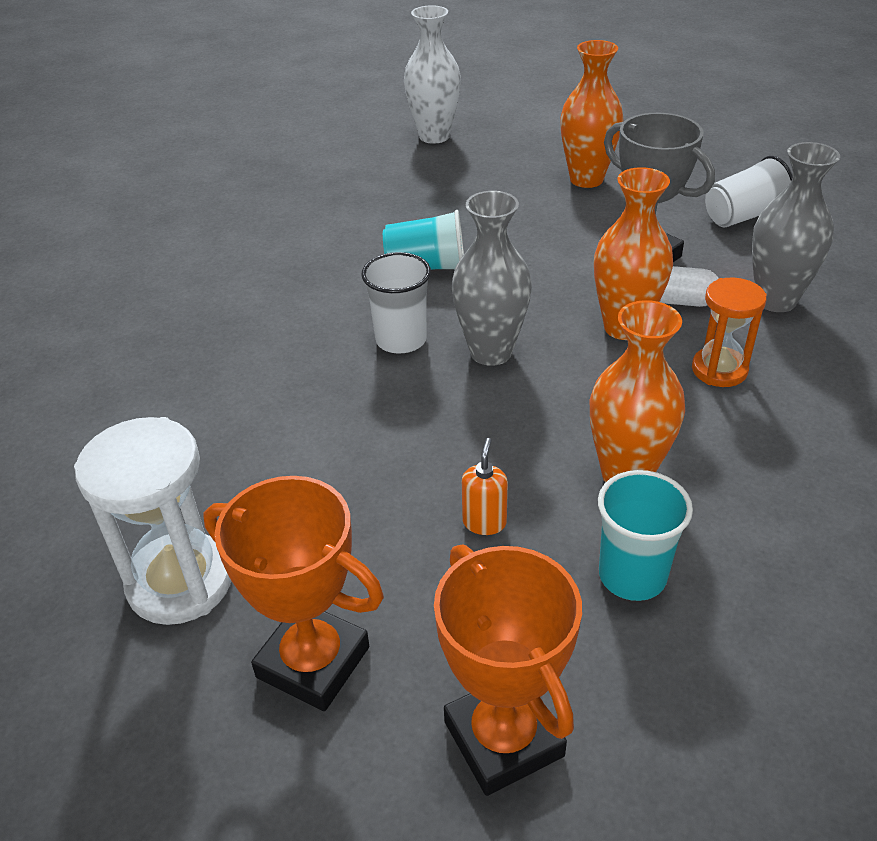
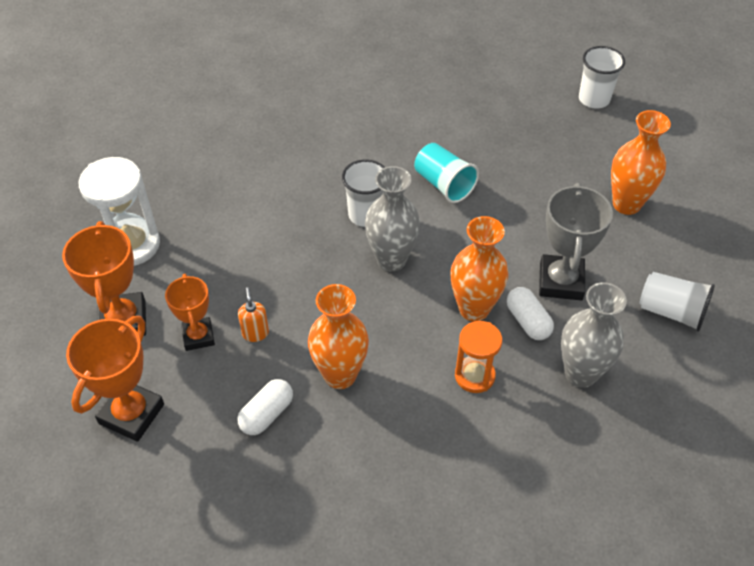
camera: 50 degrees right, 10 degrees up
(431, 585) = (198, 336): none -> orange trophy
(434, 136) = (594, 99): white vase -> white cup
(484, 522) = (255, 333): orange soap dispenser -> orange soap dispenser turned 75 degrees counterclockwise
(632, 575) = (267, 414): turquoise cup -> white capsule

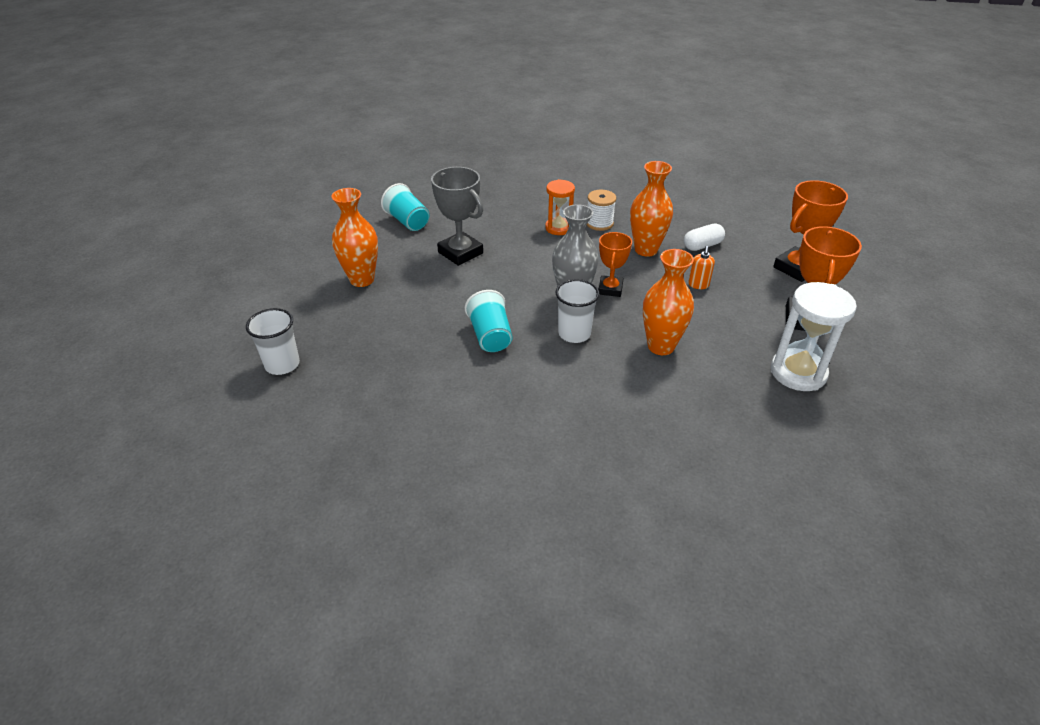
camera: 155 degrees left, 10 degrees down
(198, 336) = (743, 294): orange trophy -> orange trophy (610, 289)
(425, 409) = (599, 223): none -> white spool
(474, 309) = (533, 256): orange vase -> orange vase (661, 346)
(528, 321) = (502, 241): white capsule -> none
(560, 281) = (460, 253): grey trophy -> grey trophy turned 75 degrees counterclockwise
(580, 373) = (493, 213): grey vase -> none
(671, 311) = (407, 221): white cup -> turquoise cup

